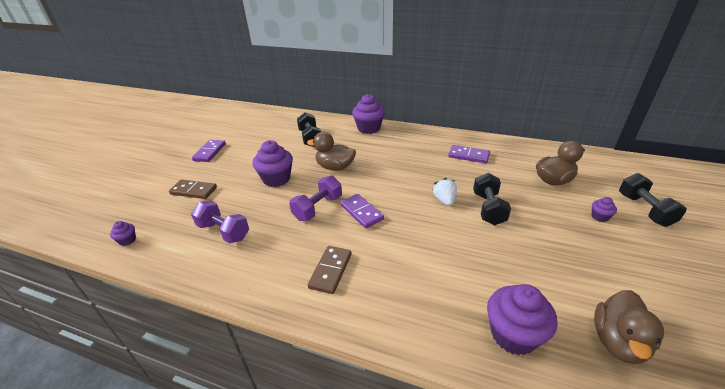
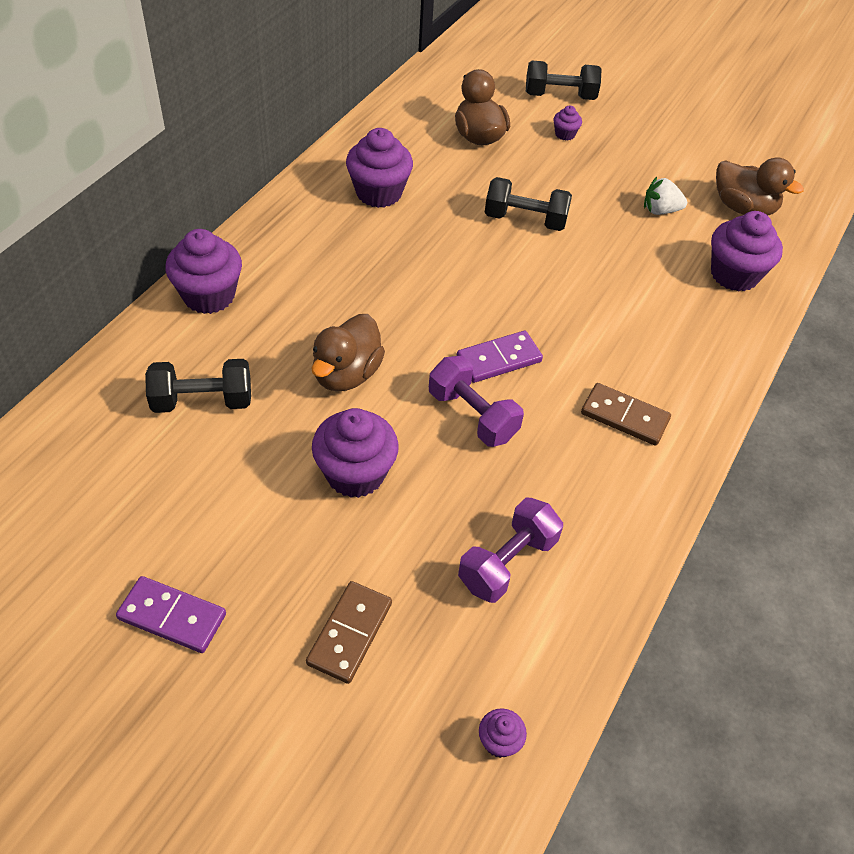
camera: 85 degrees left, 15 degrees up
(444, 200) = (493, 257): white strawberry -> white strawberry (660, 210)
(468, 156) = (379, 193): purple domino -> purple cupcake

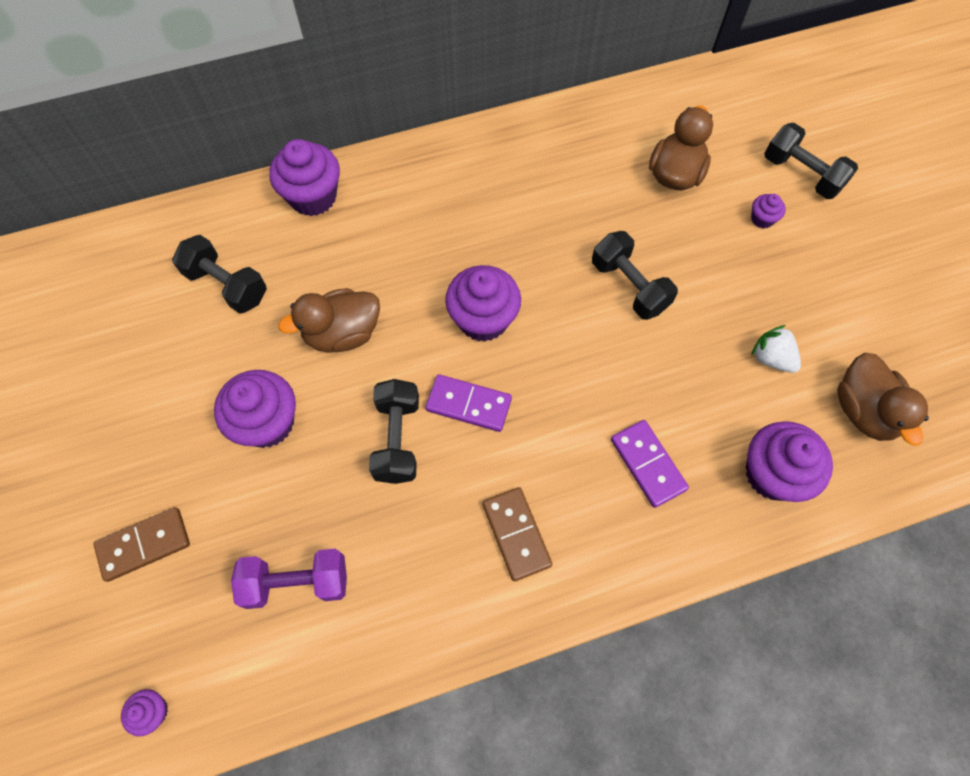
camera: 45 degrees right, 15 degrees up
(172, 616) = (59, 439): purple domino -> purple domino (648, 464)
(379, 193) = (529, 181): purple cupcake -> purple cupcake (483, 319)
(472, 415) = (397, 439): purple dumbbell -> black dumbbell

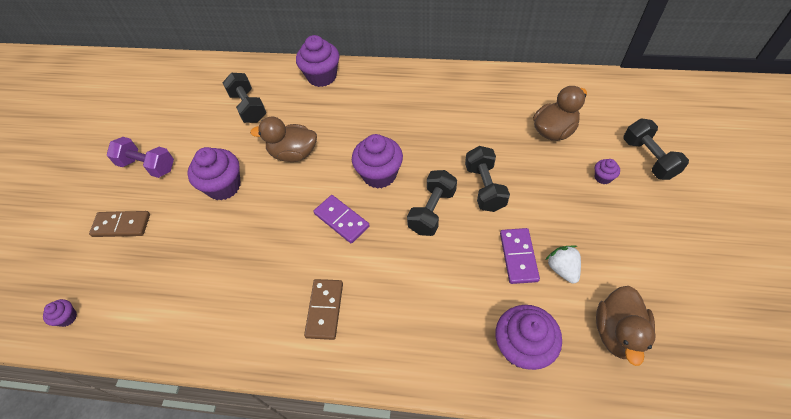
camera: 30 degrees right, 10 degrees down
(297, 582) = (183, 281): purple dumbbell -> purple dumbbell (147, 166)
(397, 439) = (288, 223): black dumbbell -> black dumbbell (432, 211)
(648, 464) = (435, 303): purple domino -> purple domino (518, 257)

